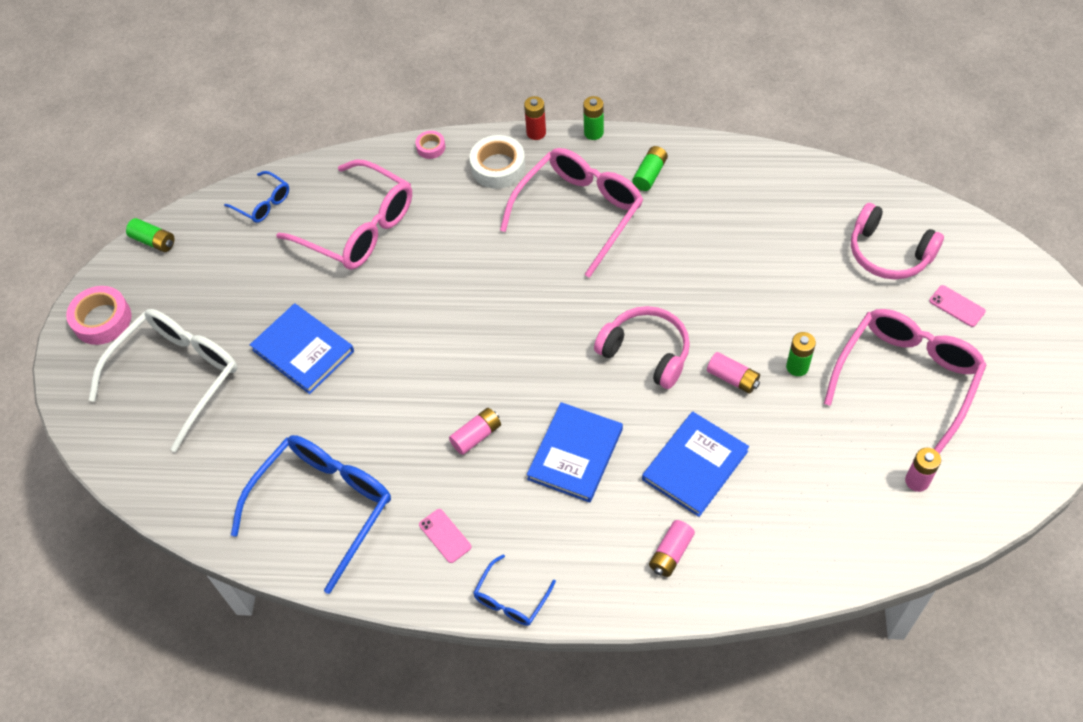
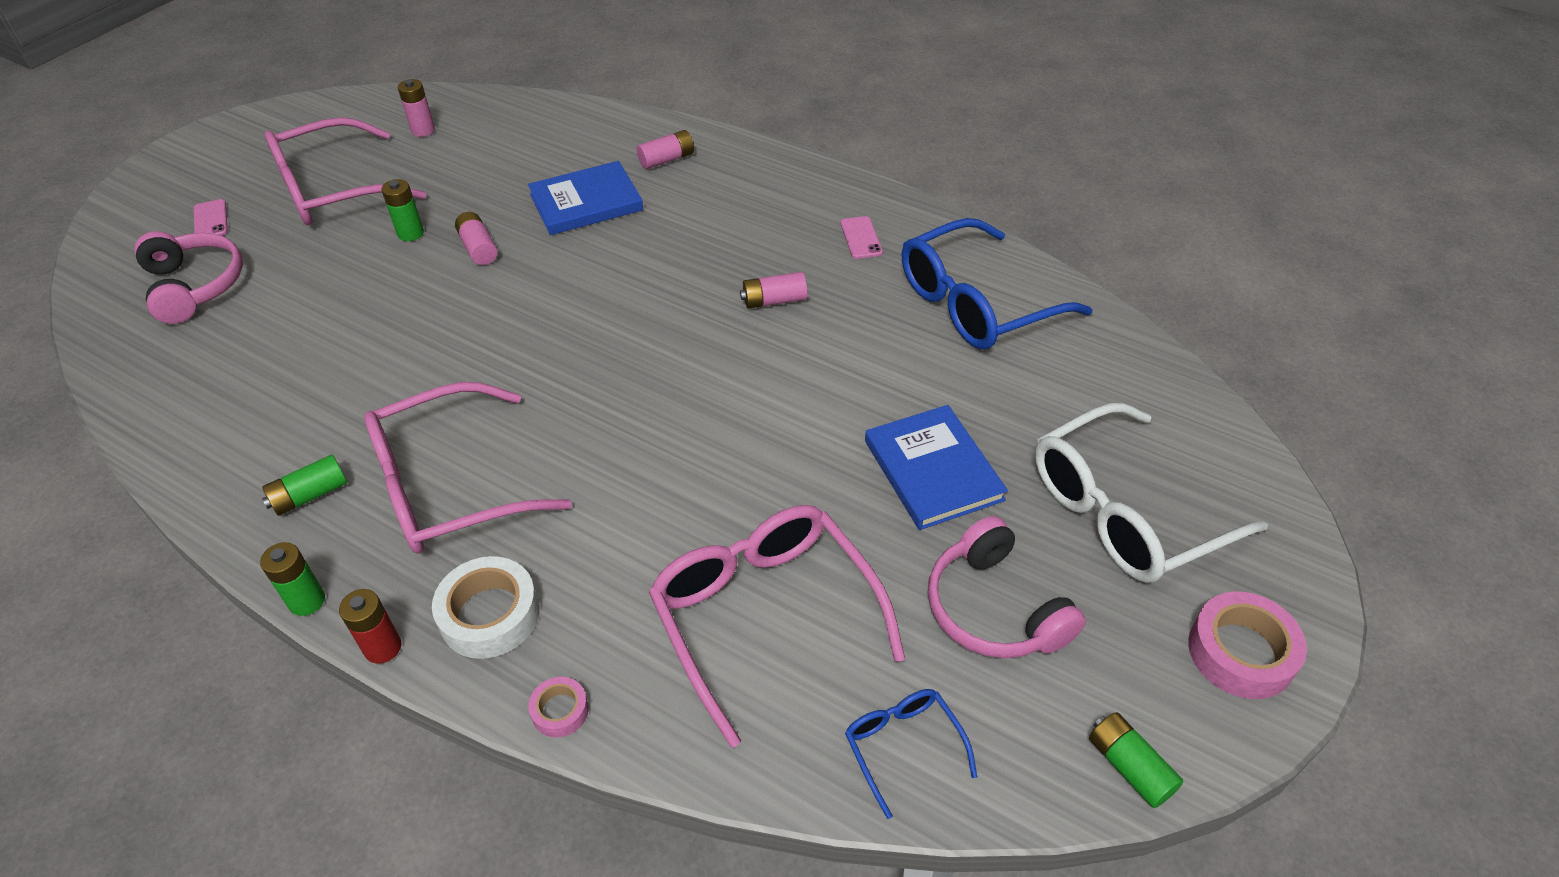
camera: 155 degrees left, 10 degrees down
(511, 599) = (828, 179): blue glasses -> none
(575, 454) = (686, 249): blue book -> none
(646, 352) = (534, 302): pink headphones -> pink headphones (994, 609)

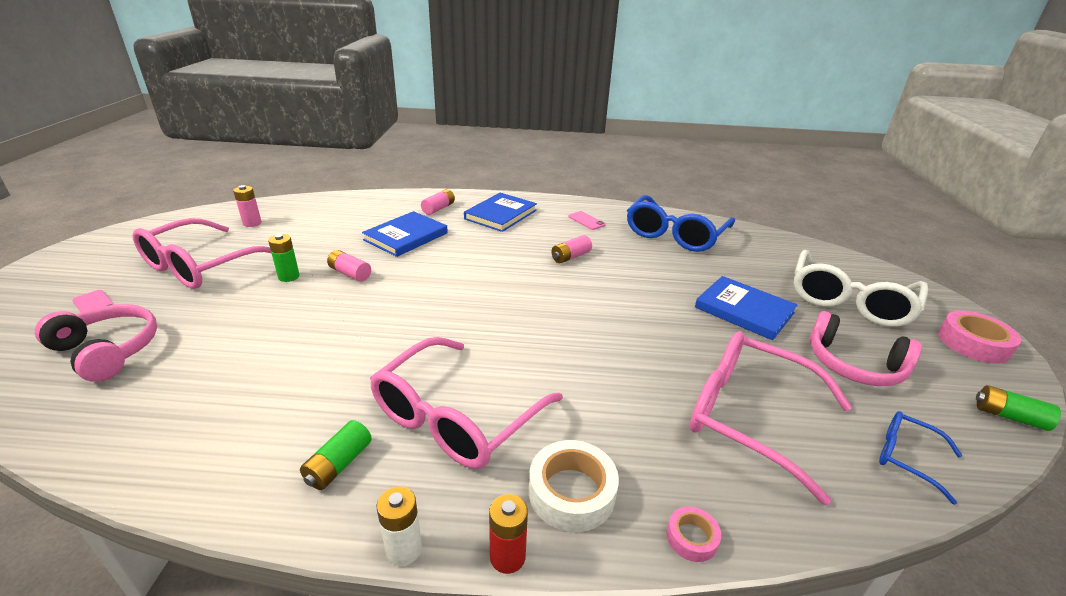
camera: 30 degrees left, 15 degrees down
(307, 601) = (404, 549): green battery -> white battery
(744, 193) = (500, 214): none -> blue book

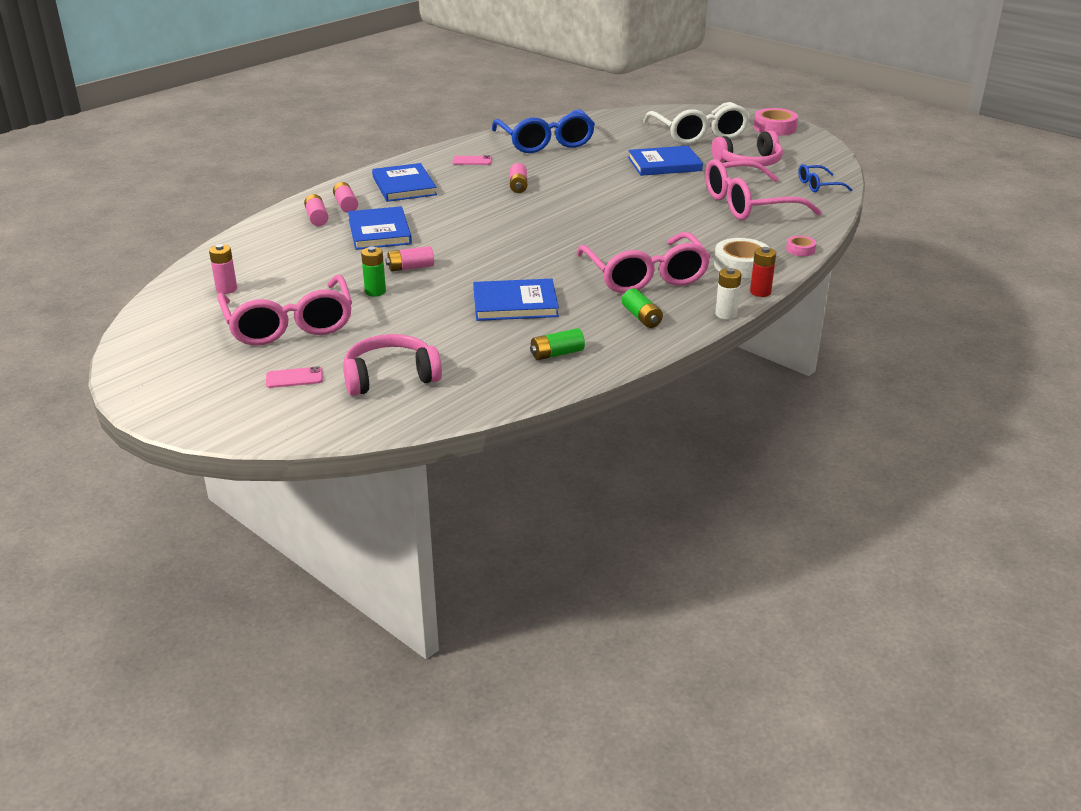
camera: 50 degrees left, 0 degrees up
(314, 355) = (515, 303): none -> blue book
(404, 208) = (317, 218): none -> pink battery
(1009, 416) = (826, 151): green battery -> green battery (557, 354)

